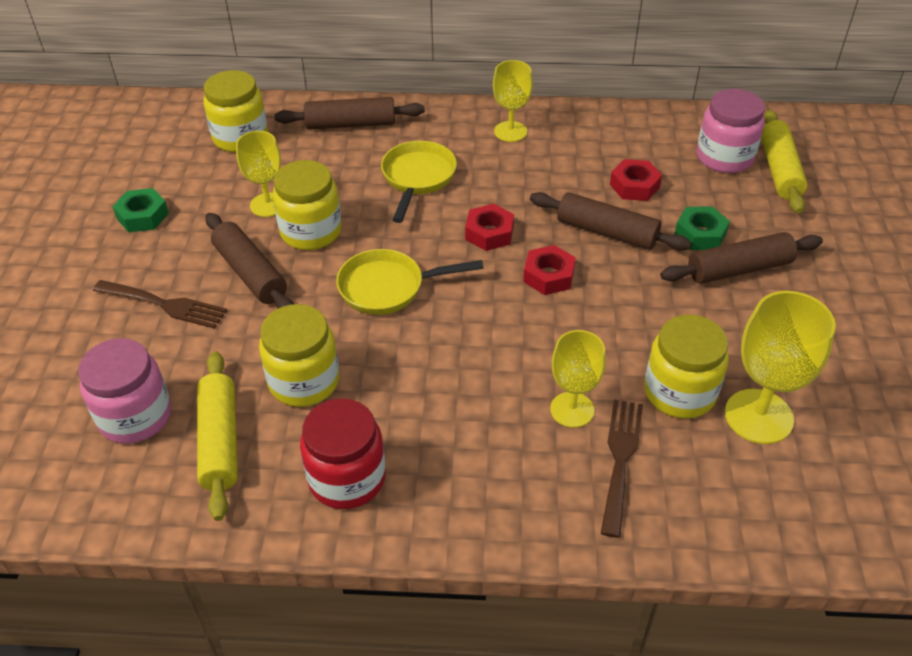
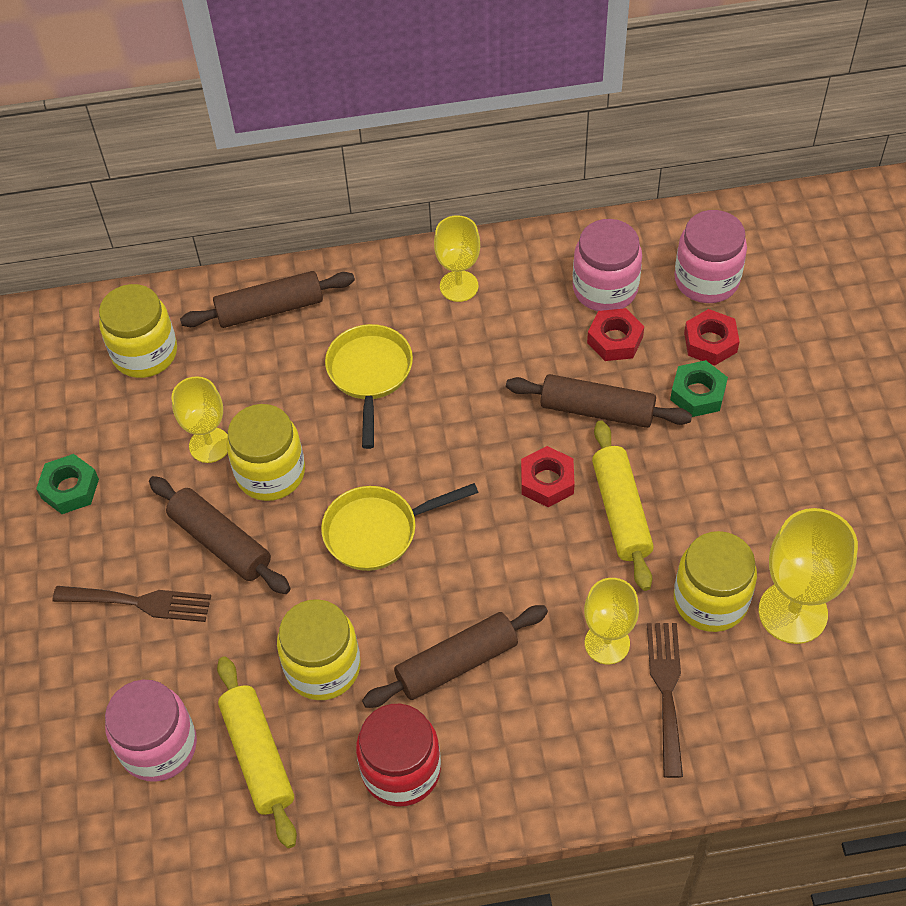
camera: 10 degrees left, 10 degrees up
(489, 233) = (469, 436): red nut -> red nut (710, 342)
(634, 151) = (605, 289): none -> pink jar
(739, 269) = (746, 432): brown rolling pin -> brown rolling pin (456, 663)
(779, 170) = (769, 287): yellow rolling pin -> yellow rolling pin (620, 511)

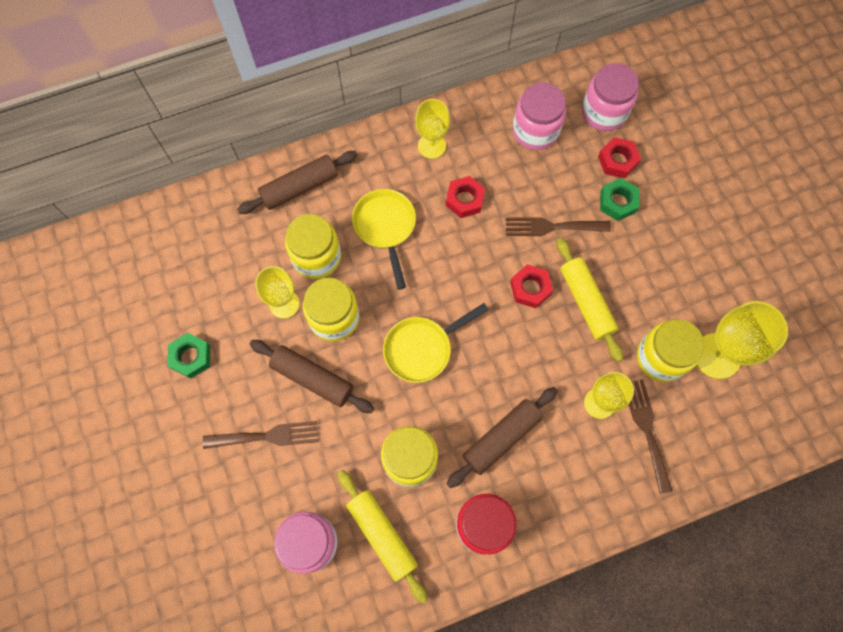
camera: 15 degrees left, 15 degrees up
(145, 353) = (216, 239): yellow jar -> yellow jar (316, 257)
(597, 410) = (552, 227): brown rolling pin -> brown fork
(615, 340) = (551, 170): red nut -> red nut (464, 200)

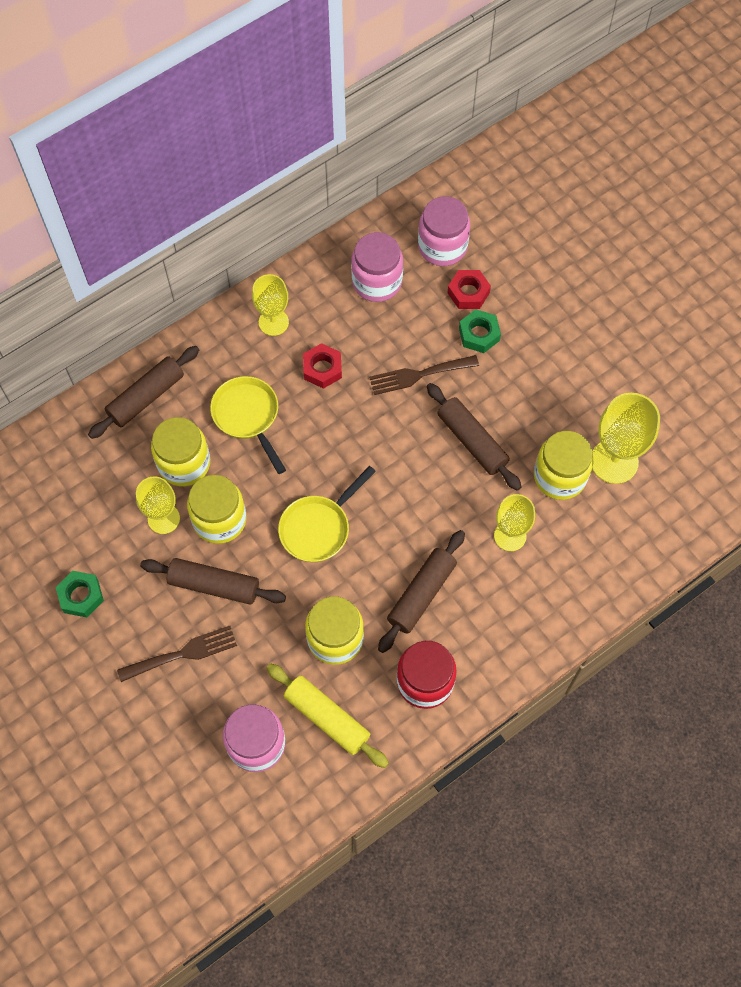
camera: 15 degrees left, 5 degrees down
(530, 288) = (412, 441): red nut -> none
(586, 302) = (472, 441): yellow rolling pin -> brown rolling pin
(647, 430) = (562, 549): brown fork -> none

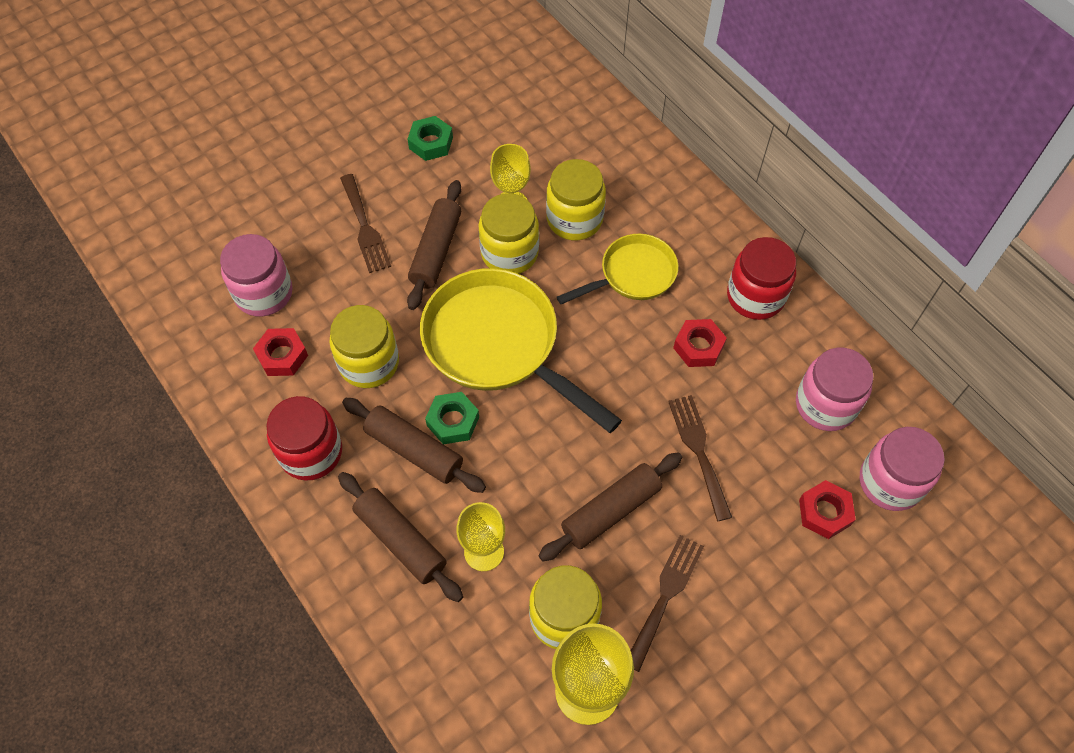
camera: 90 degrees right, 5 degrees down
(146, 397) = (651, 182): brown rolling pin -> brown rolling pin (401, 540)
(273, 322) = (755, 296): yellow goblet -> red jar
(318, 528) = (498, 345): yellow pan -> yellow pan, size x1.72
(326, 718) = (282, 356): yellow rolling pin -> red nut
(479, 334) = (764, 524): green nut -> green nut (453, 421)
(539, 405) = (665, 596): none -> brown fork

